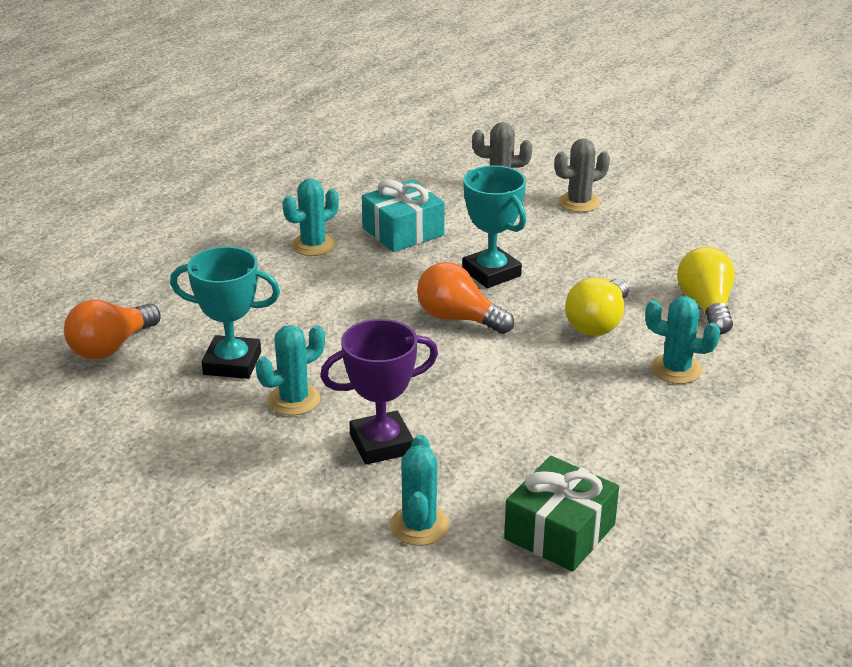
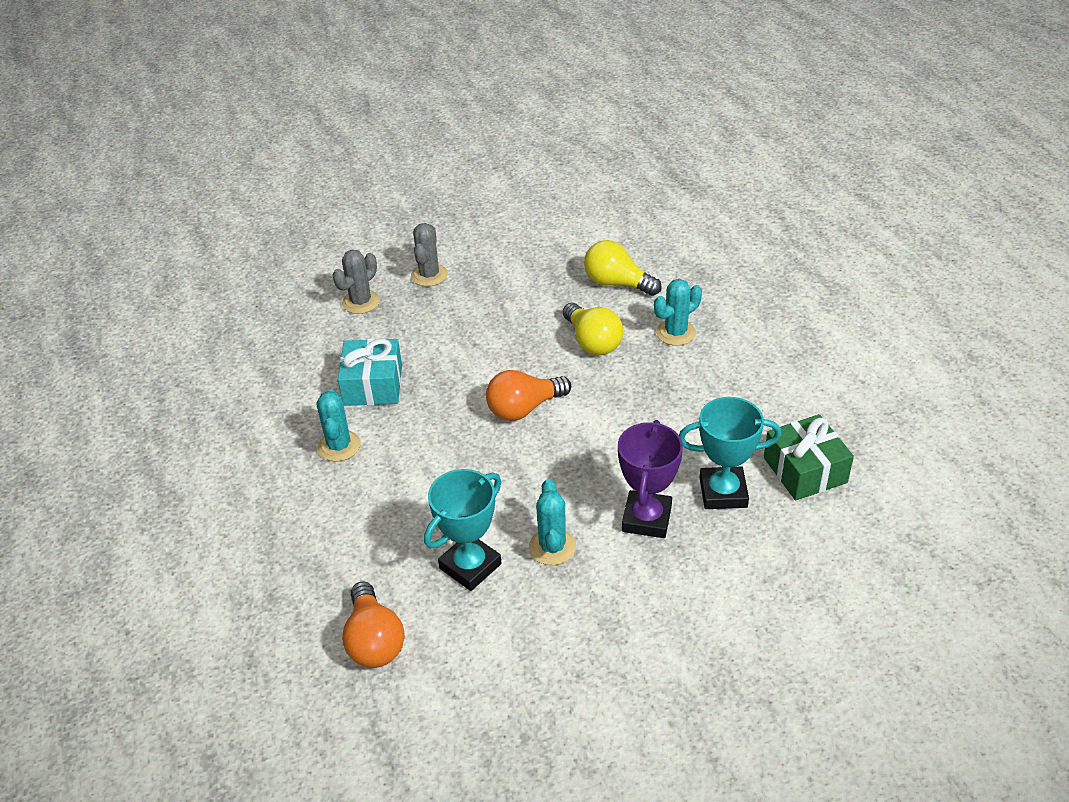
camera: 55 degrees left, 10 degrees up
(419, 526) = (753, 538): turquoise cactus -> none
(491, 273) = (479, 364): turquoise trophy -> turquoise trophy (723, 492)

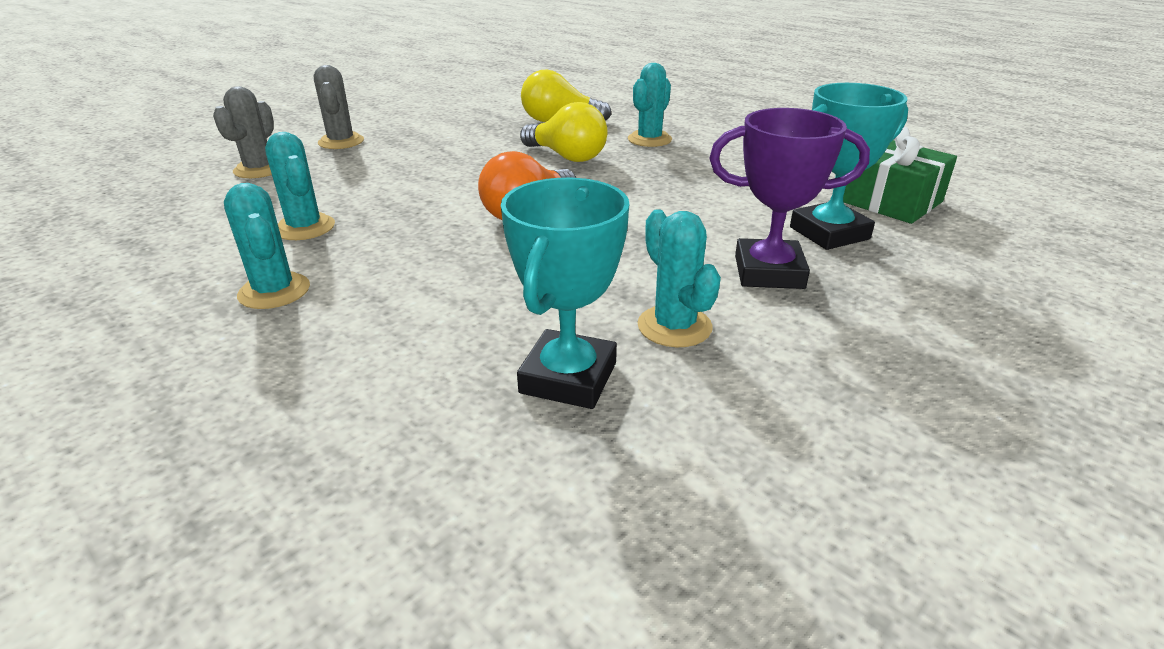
camera: 25 degrees left, 10 degrees down
(373, 385) = (305, 228): turquoise gift -> turquoise cactus
(374, 640) = (457, 539): orange light bulb -> none
(646, 519) = (769, 272): purple trophy -> purple trophy turned 75 degrees counterclockwise

